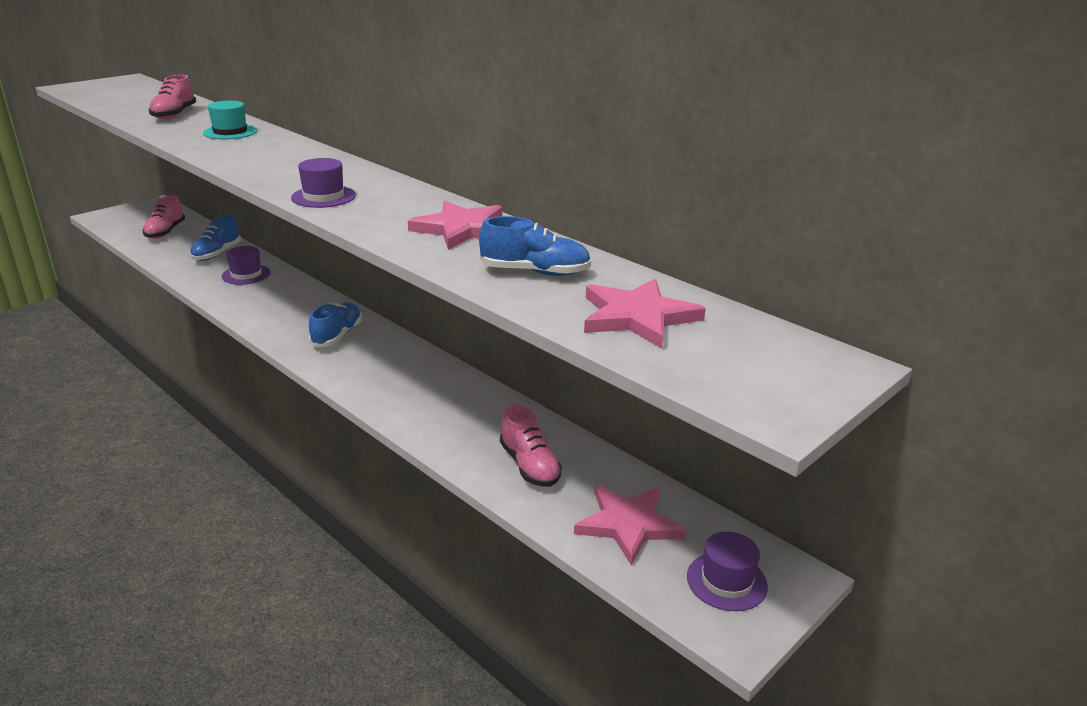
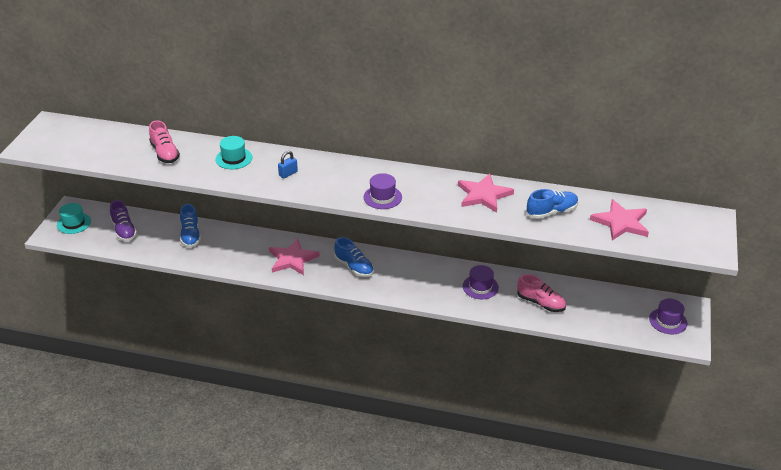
camera: 30 degrees left, 10 degrees up
(134, 214) = (74, 223): none -> turquoise hat
(165, 232) = (124, 230): pink shoe -> purple shoe
(246, 274) = (236, 245): purple hat -> purple hat (480, 287)
(259, 154) = (288, 173): none -> blue padlock
(337, 335) = (354, 267): blue shoe -> blue shoe turned 150 degrees clockwise
(628, 524) = (609, 313): pink star -> pink star (292, 259)

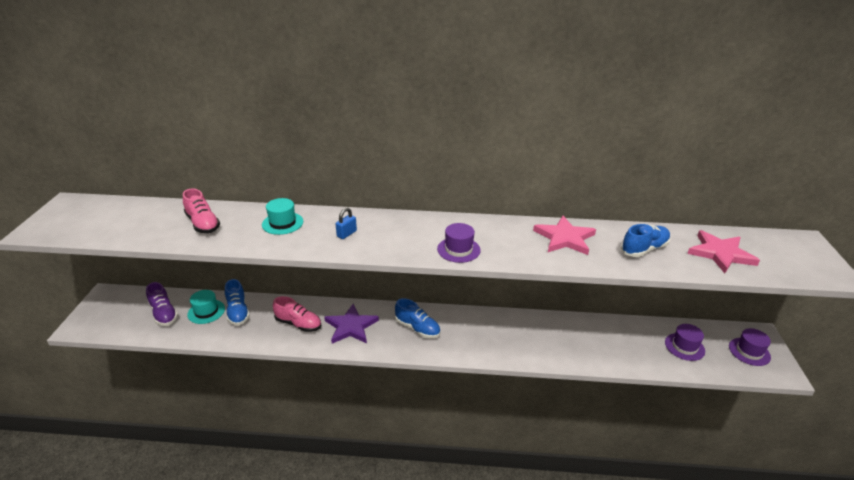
camera: 10 degrees left, 5 degrees down
(74, 223) = (107, 311): turquoise hat -> turquoise hat (206, 311)
(292, 259) = (351, 326): pink star -> purple star
(480, 287) = (552, 336): purple hat -> purple hat (684, 347)
(540, 303) = (618, 346): pink shoe -> pink shoe (298, 324)

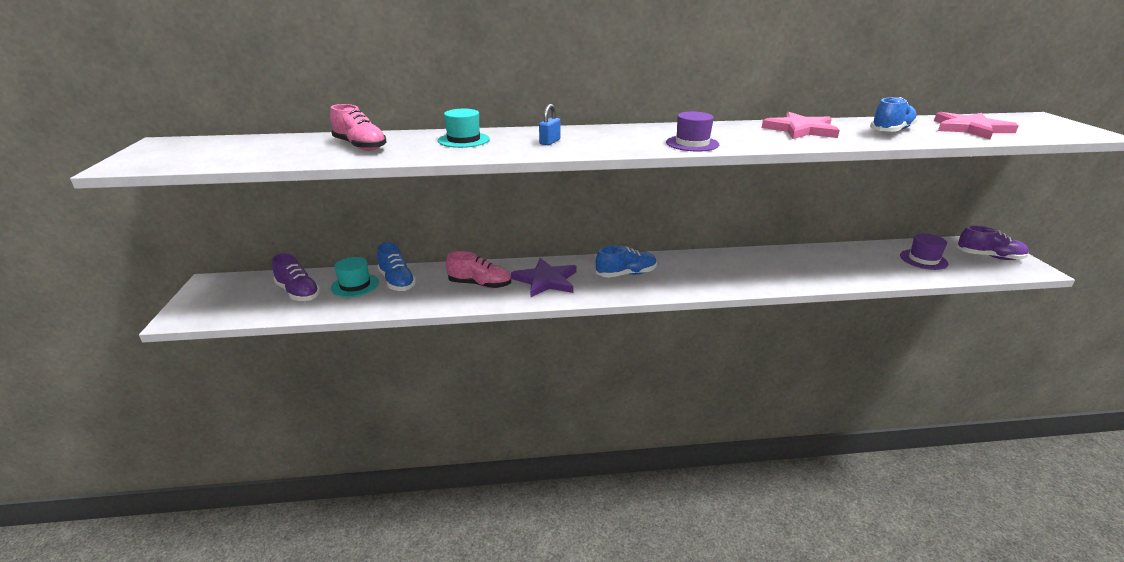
camera: 10 degrees left, 5 degrees down
(417, 328) = (626, 274): blue shoe -> blue shoe turned 45 degrees counterclockwise
(749, 351) = (989, 257): purple hat -> purple shoe

